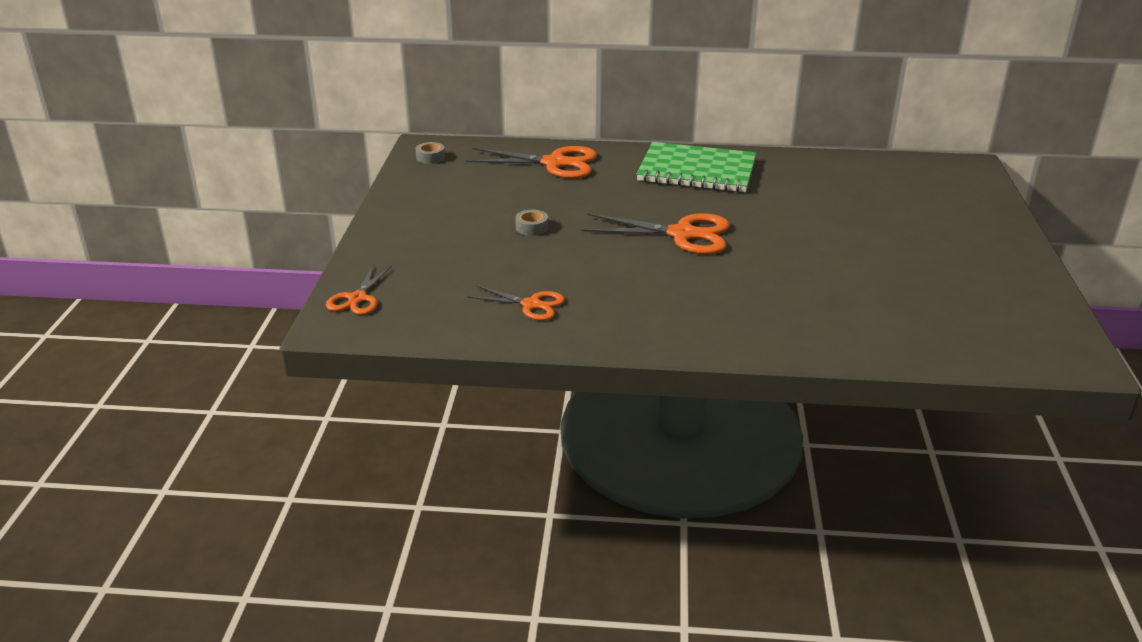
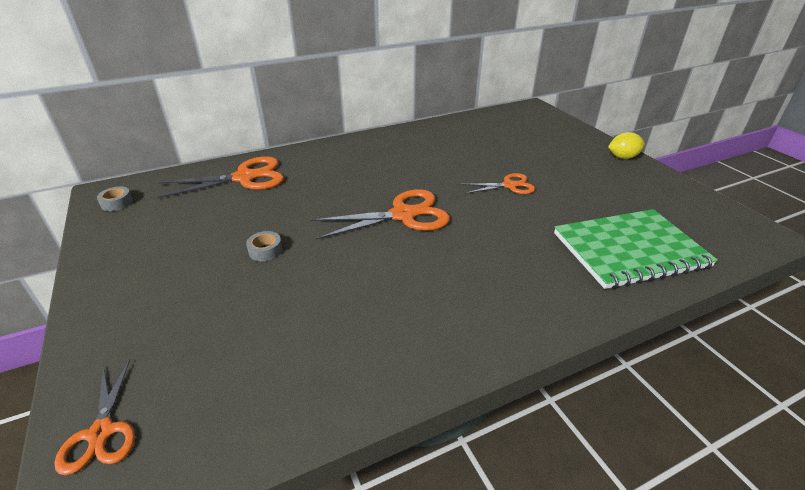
camera: 30 degrees left, 5 degrees up
(531, 305) = (327, 350): orange scissors -> orange scissors (510, 185)
(697, 171) = (366, 155): green notebook -> green notebook (629, 250)
(1015, 248) = (622, 157): none -> yellow lemon

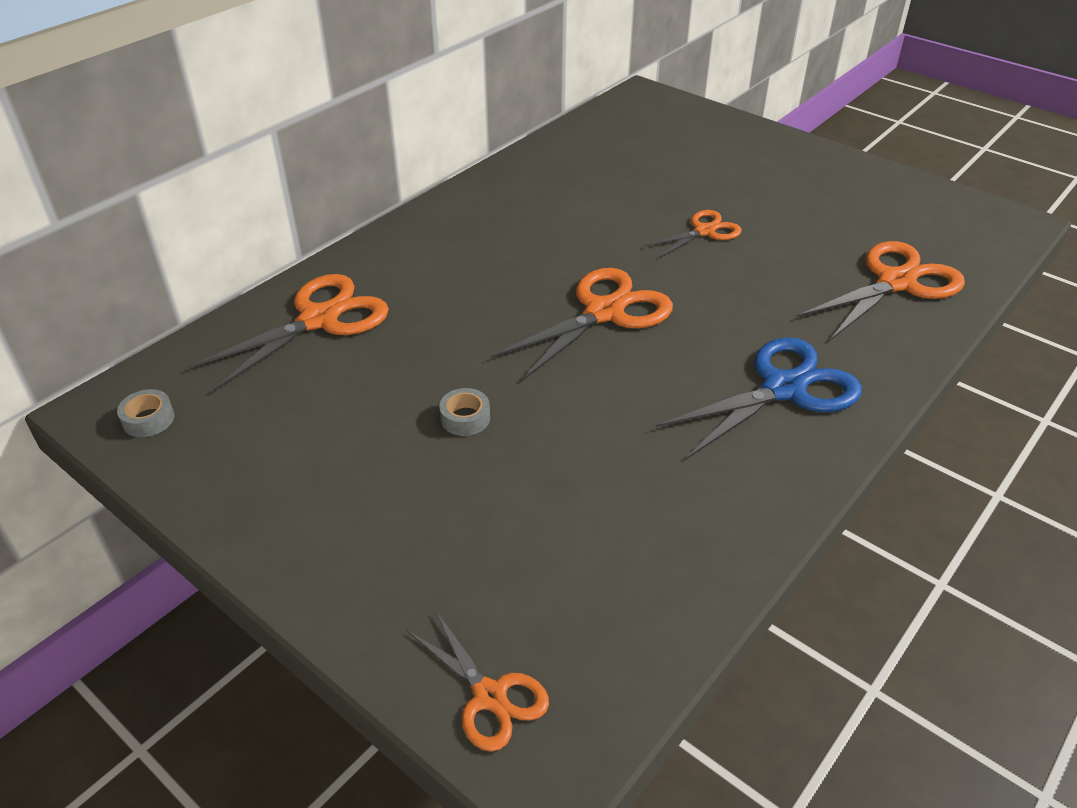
camera: 25 degrees left, 5 degrees up
(484, 296) = (784, 388): none -> blue scissors
(622, 157) = (811, 152): yellow lemon -> none
(629, 250) = (896, 282): green notebook -> orange scissors

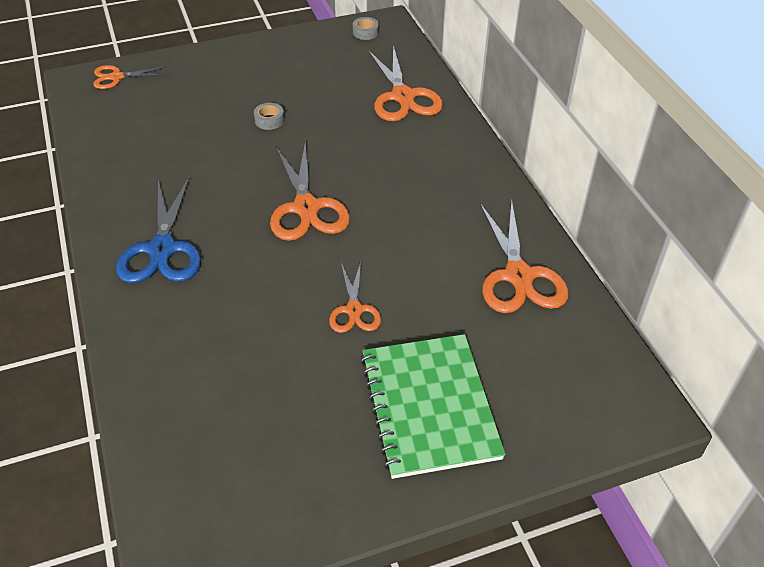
camera: 120 degrees right, 5 degrees up
(751, 168) = (429, 406): none -> green notebook
(896, 282) = (190, 387): orange scissors -> orange scissors (519, 276)

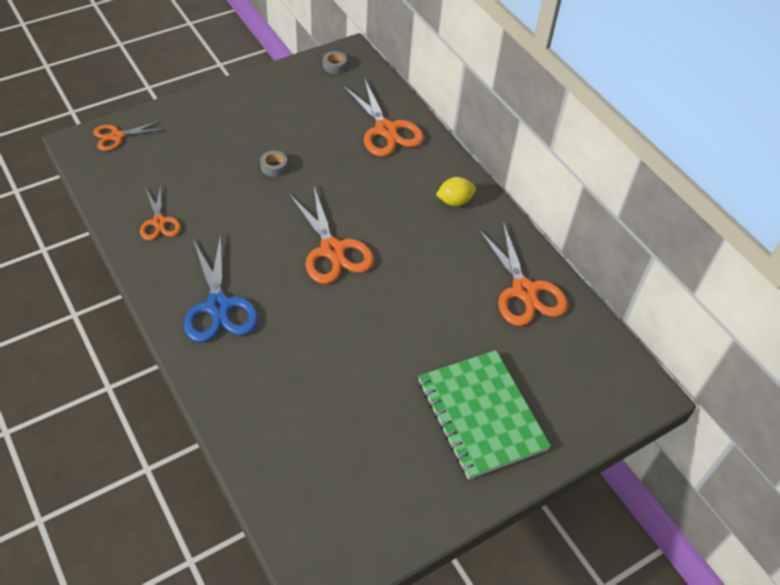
camera: 15 degrees left, 5 degrees up
(354, 310) = (399, 340): orange scissors -> orange scissors (159, 222)
(461, 173) = (454, 201): none -> yellow lemon

